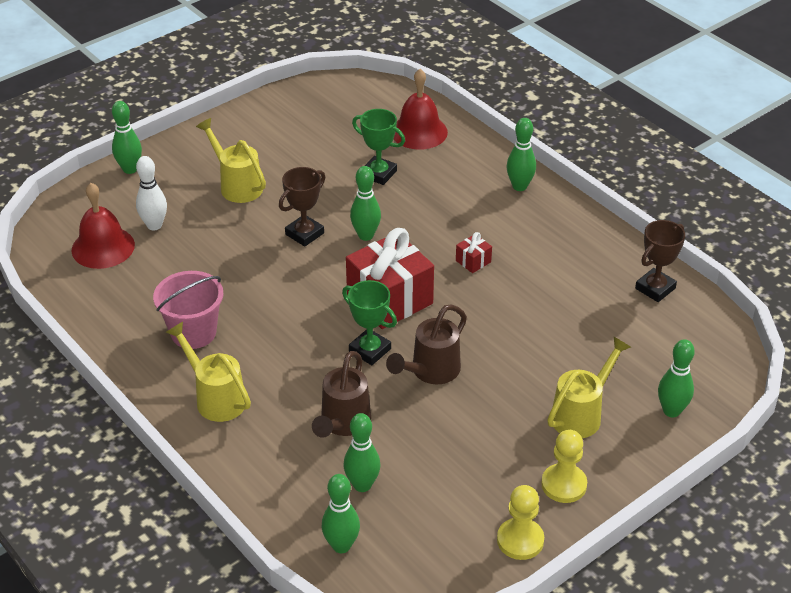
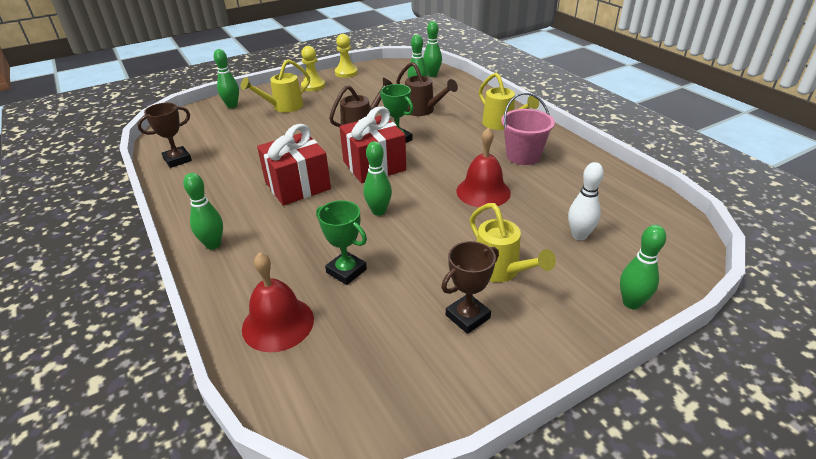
camera: 170 degrees left, 5 degrees down
(103, 247) = (622, 219): red bell -> red bell (483, 192)
(304, 234) = (434, 217): brown trophy -> brown trophy (467, 317)
(343, 423) = (423, 110): brown watering can -> brown watering can turned 105 degrees clockwise
(473, 261) = (297, 185): red gift -> red gift, size x2.38

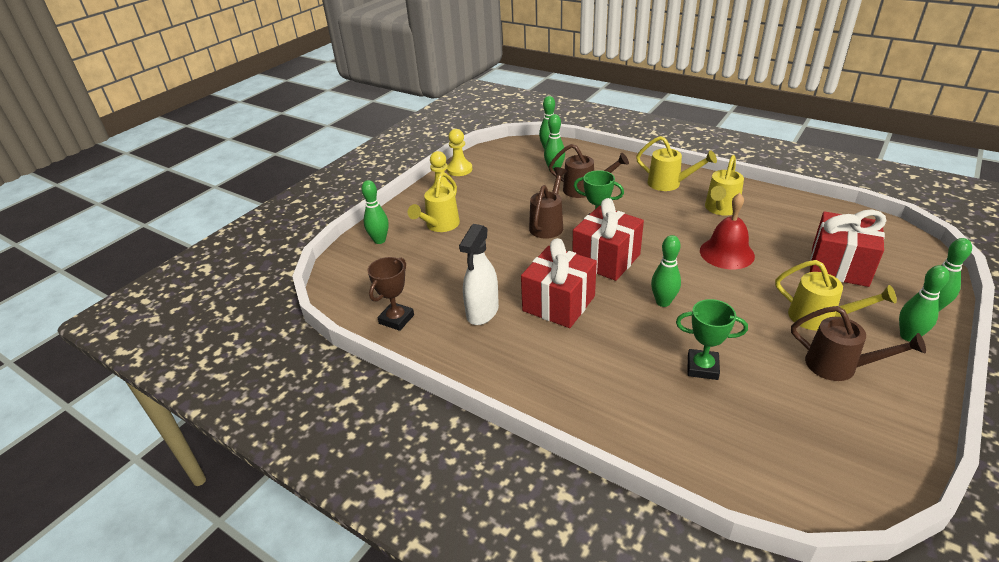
camera: 25 degrees left, 0 degrees up
(213, 244) = (552, 392): green bowling pin -> green bowling pin (908, 336)
(237, 173) = (482, 312): none -> white spray bottle
(278, 323) = (704, 438): red bell -> none
(467, 317) = (839, 366): brown trophy -> brown watering can
(523, 156) = (720, 209): pink bucket -> yellow watering can
(579, 235) = (839, 266): white bowling pin -> red gift

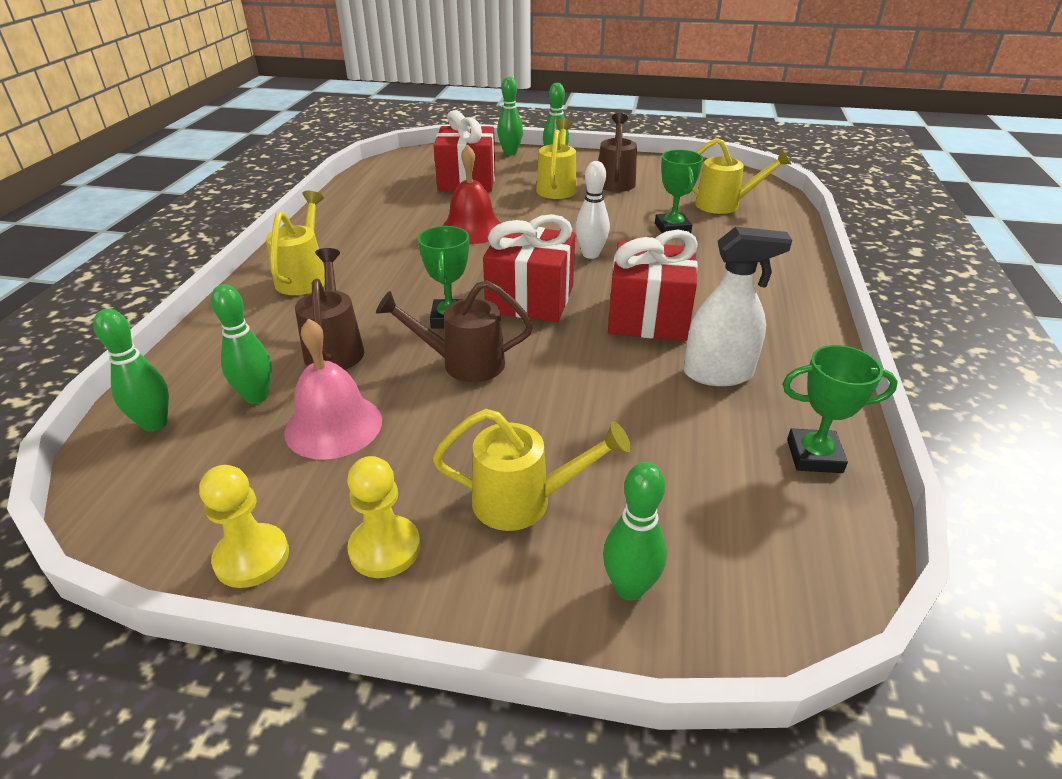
camera: 115 degrees left, 0 degrees up
(396, 319) = (814, 456): brown trophy -> green trophy
(521, 187) = (333, 426): none -> pink bell
(663, 302) = (590, 254): green bowling pin -> white bowling pin
(720, 209) = (371, 238): yellow watering can -> yellow watering can (724, 205)

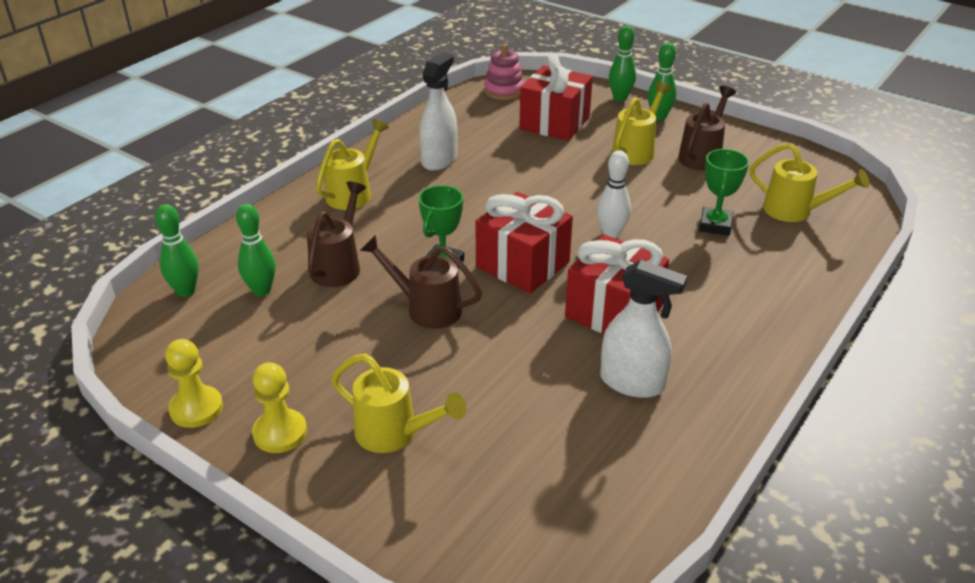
camera: 25 degrees right, 0 degrees up
(333, 426) = (300, 331): pink bell -> none
(377, 230) = (439, 160): none -> white spray bottle
(399, 165) = (504, 91): none -> pink stacking toy
(472, 229) = (522, 179): red bell -> none
(629, 588) = (423, 520): green bowling pin -> none
(814, 456) = (652, 479): green trophy -> none

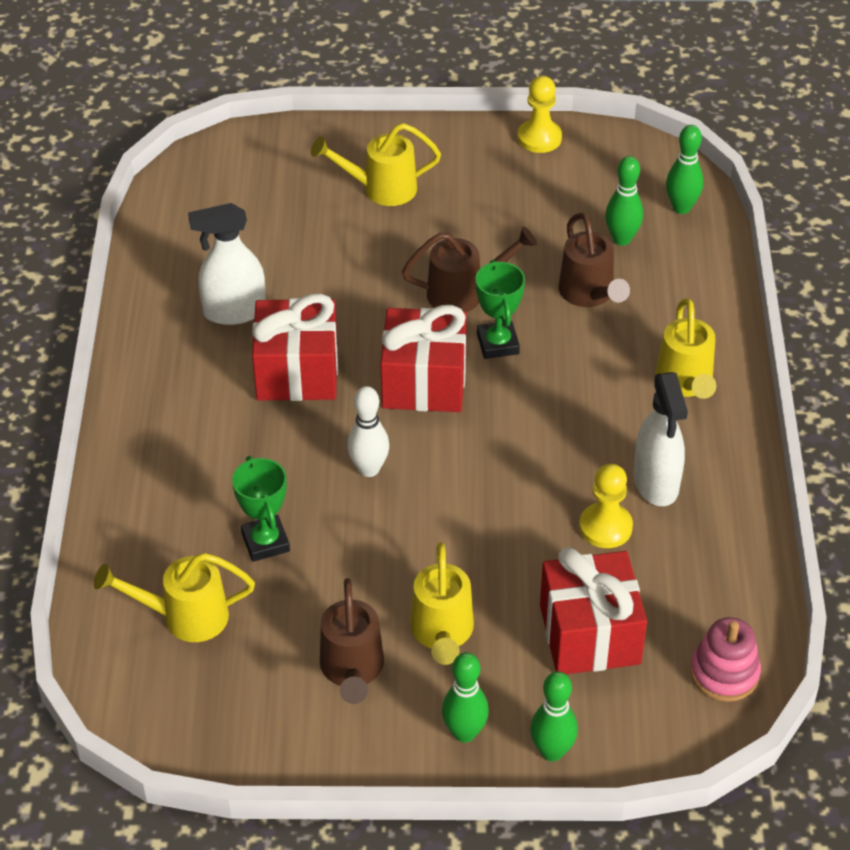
camera: 145 degrees right, 10 degrees up
(280, 433) = (461, 152): yellow pawn -> yellow pawn (605, 527)

